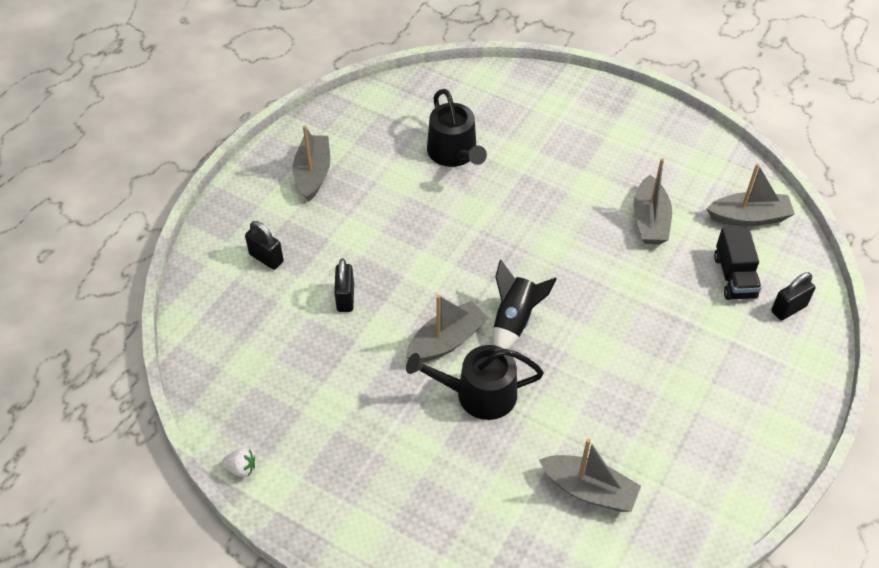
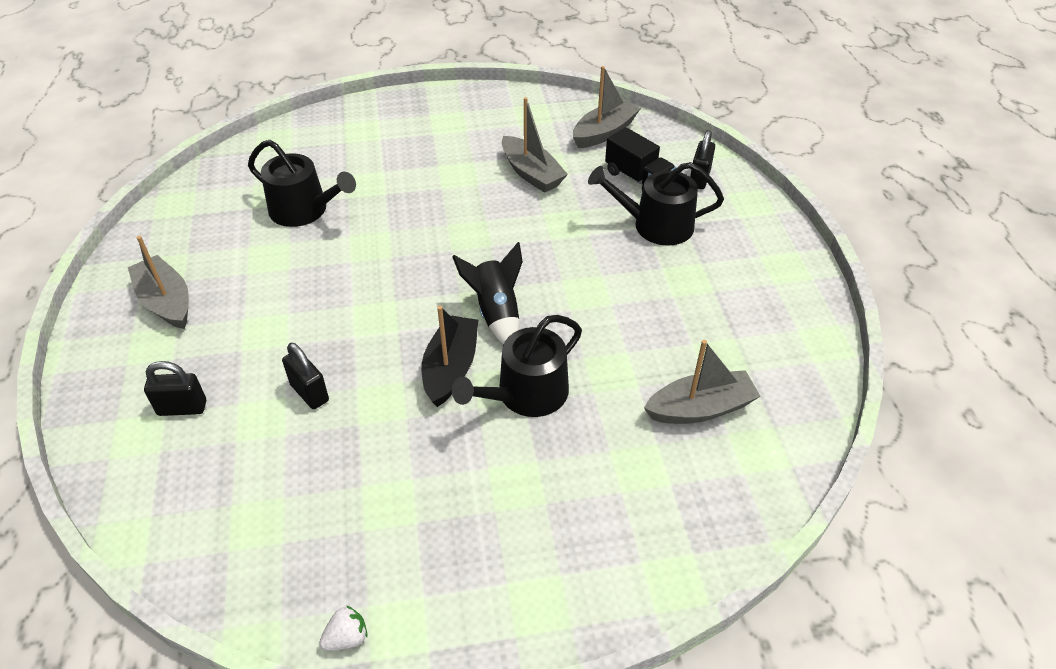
camera: 40 degrees left, 5 degrees down
(446, 341) = (451, 368): grey boat -> black boat
(706, 327) = (655, 225): none -> black watering can

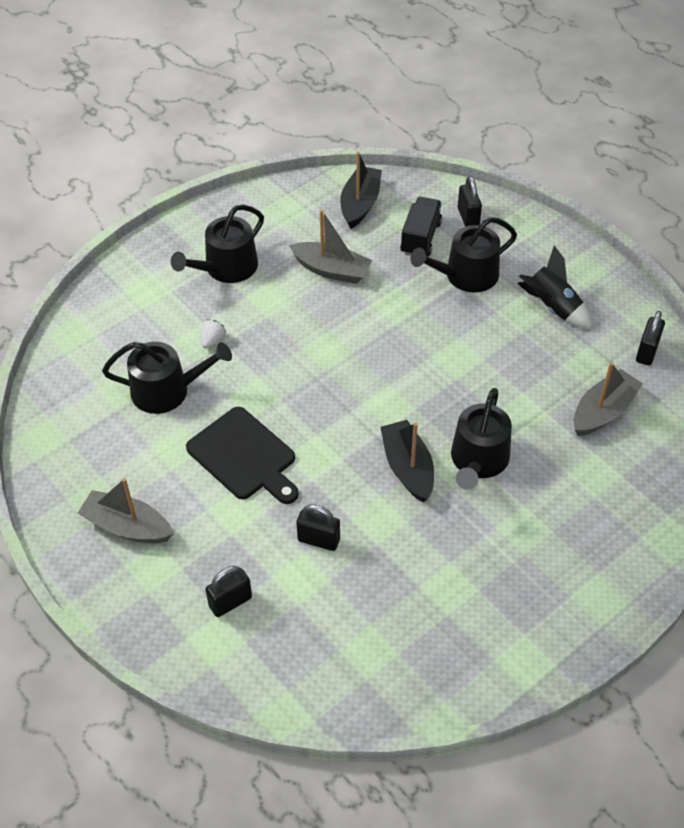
camera: 30 degrees left, 5 degrees up
(315, 290) = (244, 456): none -> black cutting board
(347, 638) = (498, 687): white strawberry -> white strawberry (213, 341)
(442, 138) = (226, 268): none -> black watering can
(496, 313) = (404, 407): black rocket -> black rocket (552, 307)
(604, 132) = (360, 204): grey boat -> black boat
(638, 178) = (420, 238): black truck -> black truck turned 90 degrees counterclockwise
(797, 371) = (647, 352): none -> black padlock

